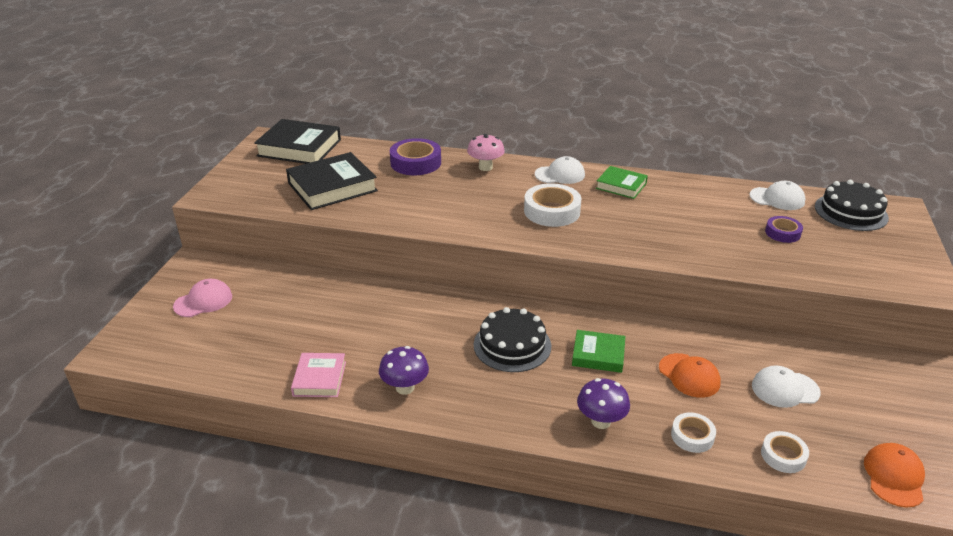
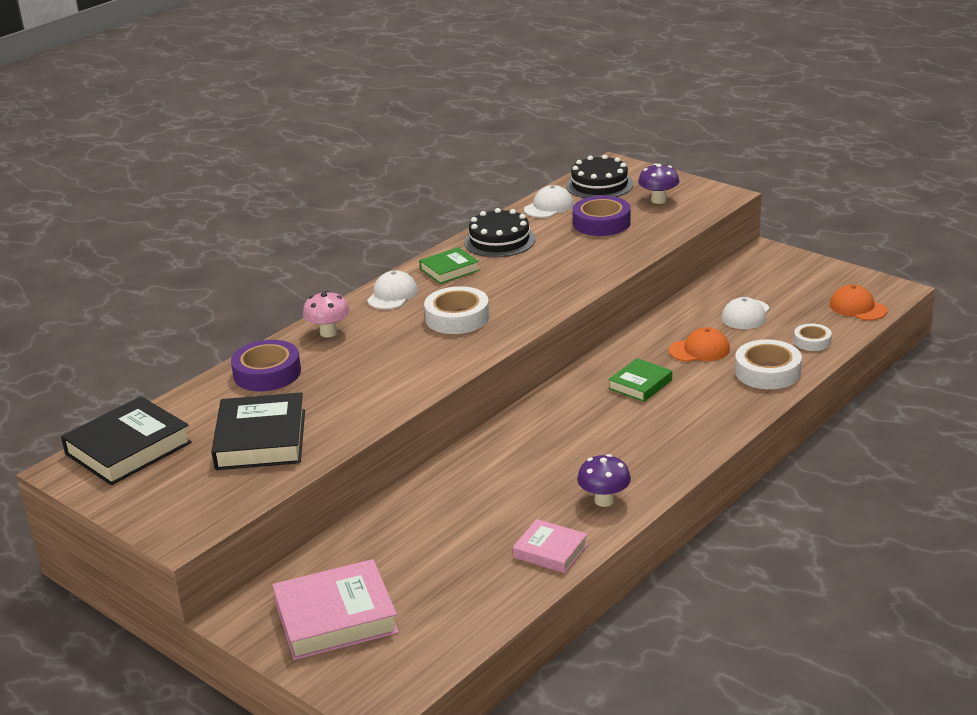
camera: 60 degrees left, 5 degrees down
(203, 301) = (336, 617): pink cap -> pink book
(512, 345) = (590, 425): black cake -> black cake (499, 241)
(601, 421) = (723, 408): purple mushroom -> purple mushroom (658, 200)
(692, 436) = (767, 372): white tape -> white tape, size x1.73
(782, 233) = (601, 223): purple tape -> purple tape, size x1.73

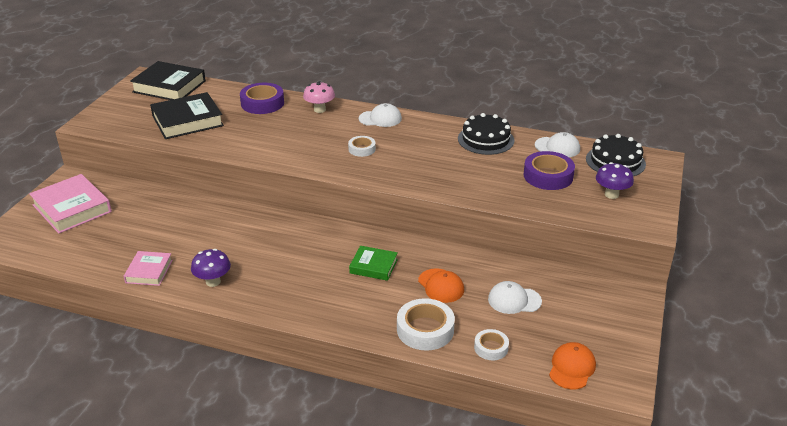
camera: 65 degrees right, 5 degrees up
(449, 270) = (428, 130): green book -> none
(457, 318) = (362, 149): white tape -> white tape, size x0.58

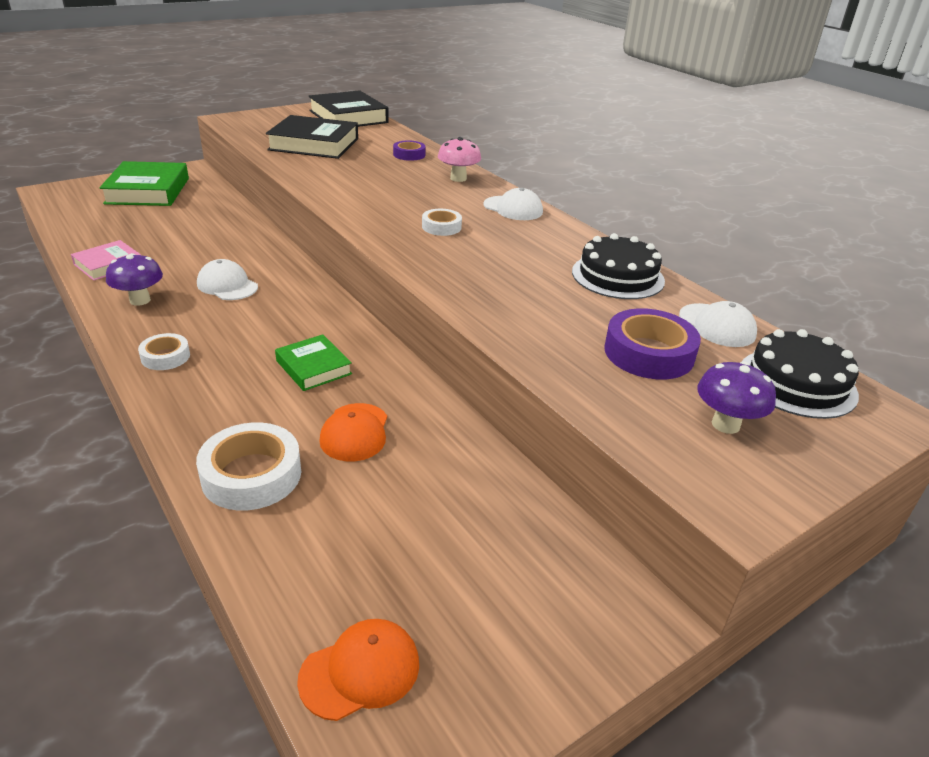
camera: 35 degrees right, 0 degrees up
(72, 208) = (148, 191): pink book -> green book
(262, 103) = (409, 155): purple tape -> purple tape, size x0.58
(491, 348) = (292, 554): white tape -> white tape (165, 357)
(514, 300) = (422, 508): white cap -> white cap (227, 285)

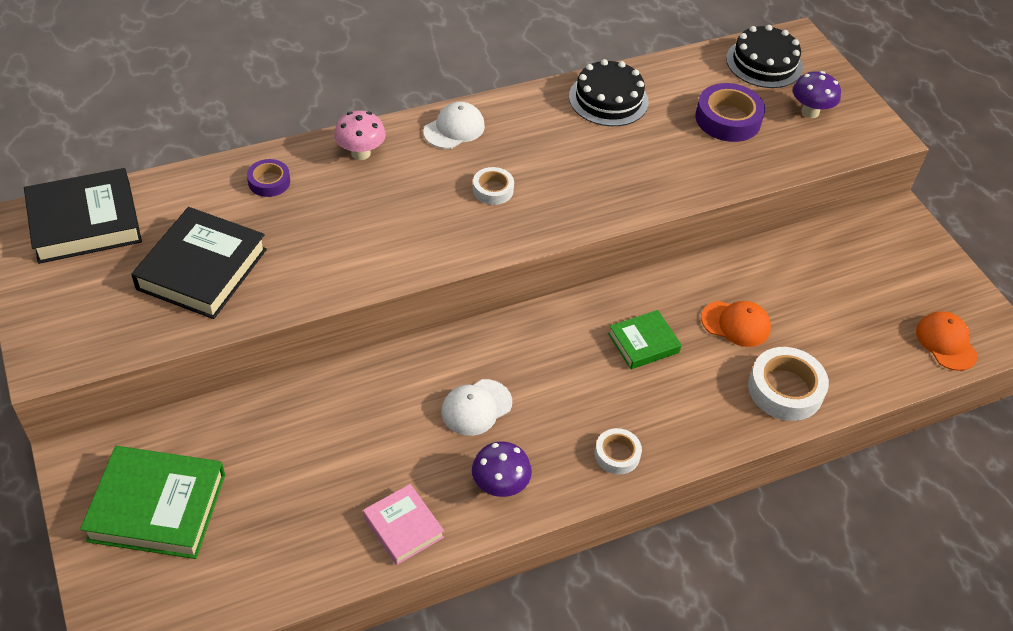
camera: 80 degrees left, 15 degrees up
(717, 325) = (690, 72): white cap -> none

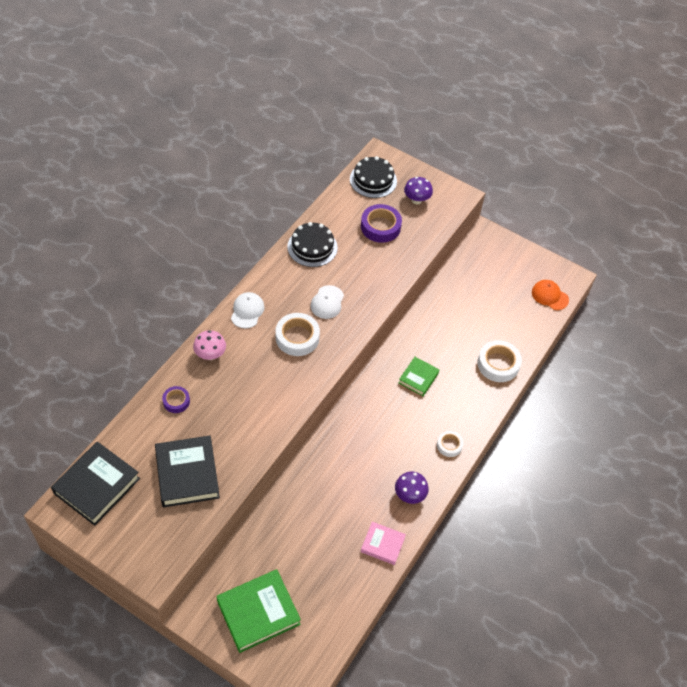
camera: 35 degrees left, 5 degrees up
(476, 407) = (367, 462): white cap -> white cap (327, 302)
(493, 190) = (297, 337): white tape -> white tape, size x1.73
(736, 324) = (452, 341): orange cap -> none

